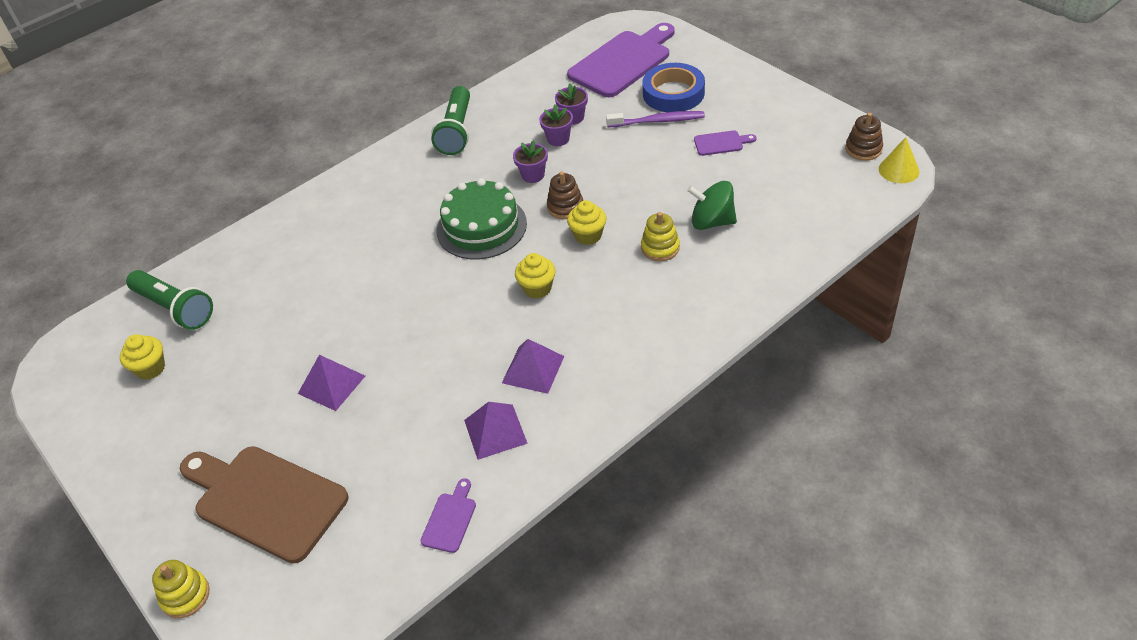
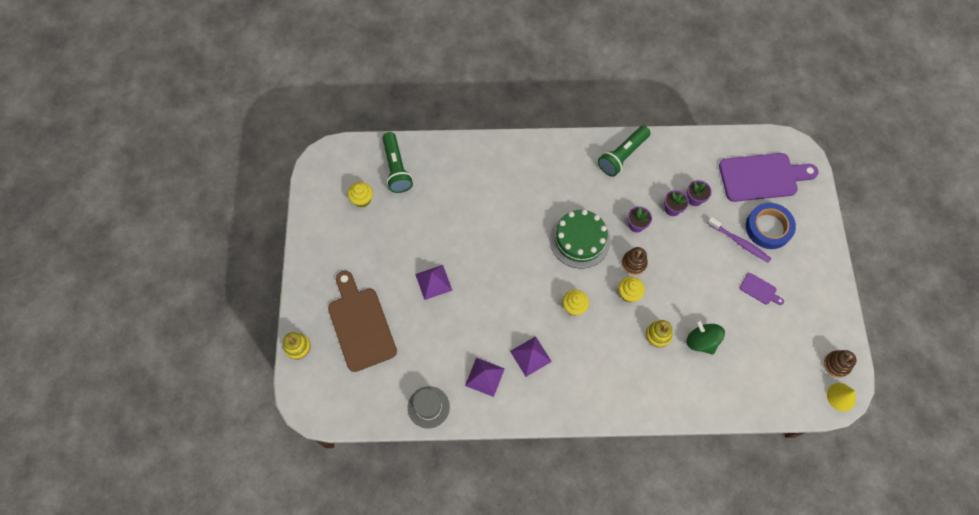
camera: 35 degrees right, 20 degrees up
(450, 519) = (428, 407): purple cutting board -> grey hat

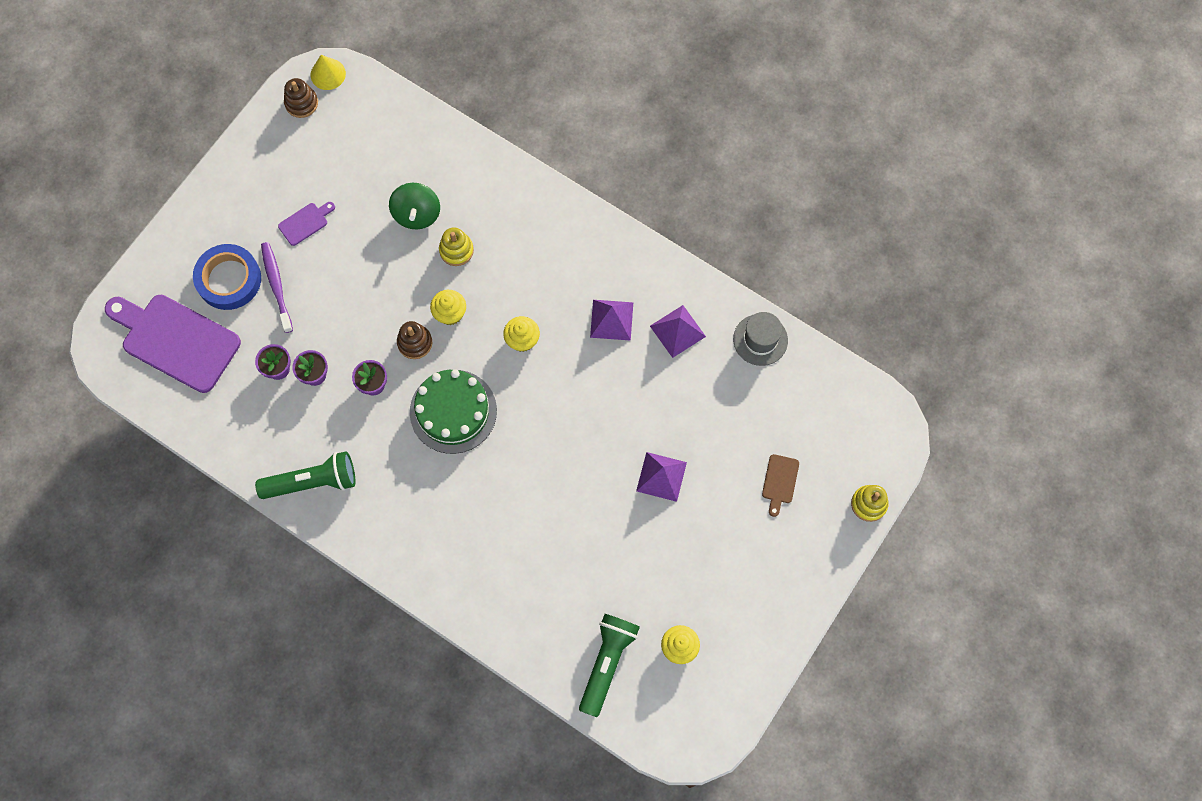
camera: 145 degrees left, 5 degrees up
(360, 324) = (780, 482): brown cutting board -> brown cutting board, size x0.43
(759, 290) = (305, 223): purple cutting board -> purple cutting board turned 75 degrees clockwise

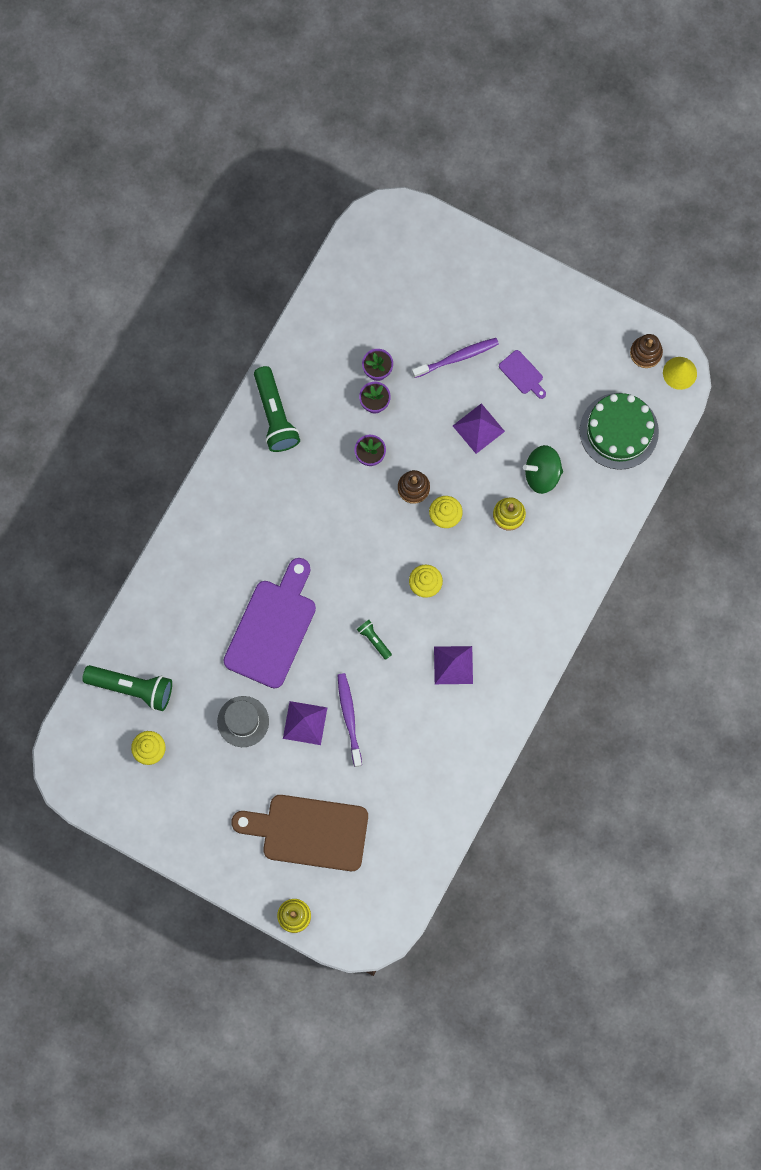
camera: 85 degrees right, 5 degrees up
(176, 340) = (396, 278): purple cutting board -> purple cutting board (272, 628)
(229, 279) = (459, 314): blue tape -> none
(453, 411) = (351, 530): green cake -> green cake (619, 431)
(577, 397) = (374, 640): none -> green flashlight
(659, 430) = (349, 718): none -> purple toothbrush
(677, 331) = (447, 727): purple pyramid -> purple pyramid (478, 428)
(760, 340) = (446, 806): grey hat -> grey hat (243, 721)
(780, 482) = (308, 832): brown cutting board -> brown cutting board, size x2.32

